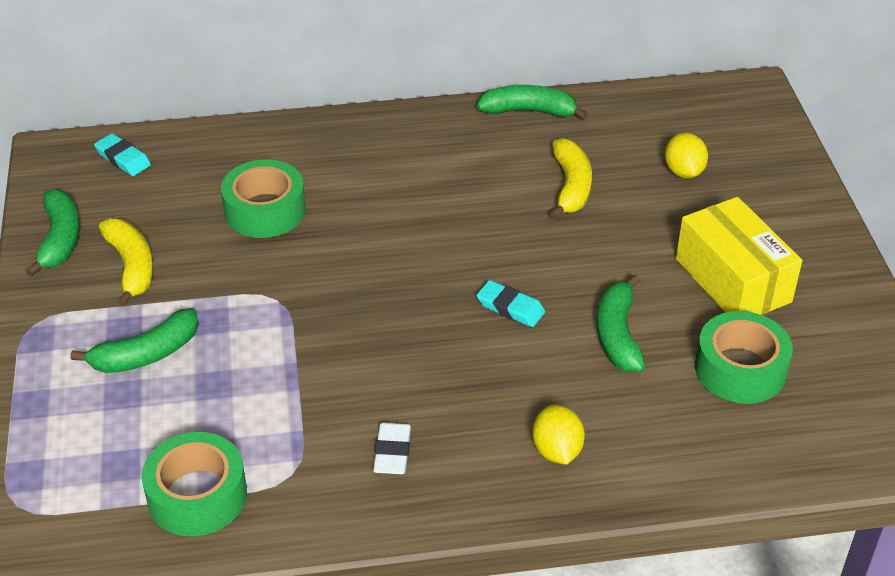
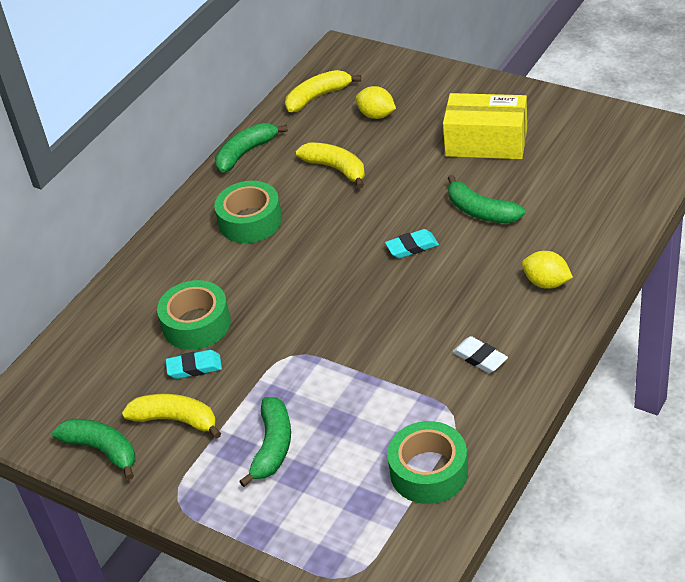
camera: 45 degrees left, 0 degrees up
(123, 158) = (53, 379): turquoise eraser -> turquoise eraser (194, 367)
(664, 114) = (318, 97): none -> yellow banana
(740, 369) = (556, 175): green tape -> green tape (250, 221)

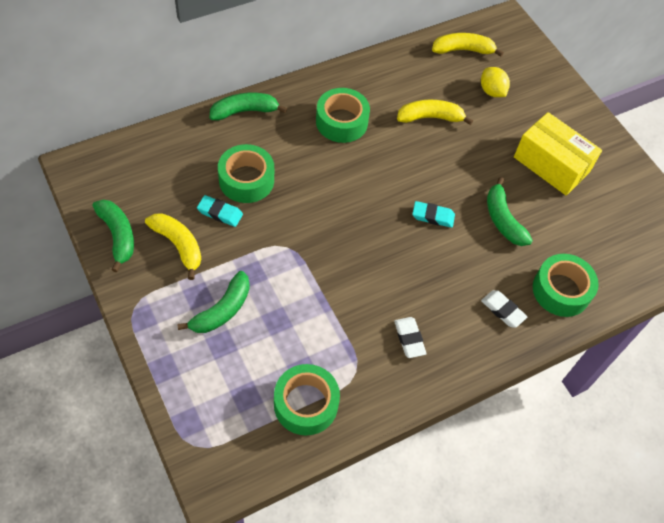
camera: 20 degrees right, 15 degrees up
(246, 153) = (380, 64): green banana -> green banana (244, 111)
(336, 169) = (430, 117): yellow banana -> yellow banana turned 75 degrees counterclockwise
(546, 283) = (503, 310): yellow lemon -> white eraser
(585, 236) = (561, 290): none -> green tape

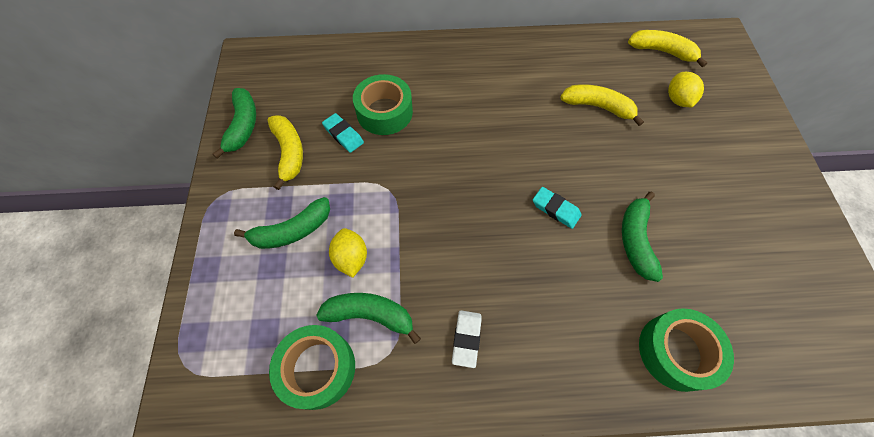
camera: 30 degrees right, 5 degrees up
(244, 111) = (416, 50): green banana -> green banana (370, 315)
(286, 313) = (351, 258): none -> yellow lemon
(341, 122) = (504, 85): green tape -> none
(503, 310) = (592, 348): white eraser -> none
(551, 164) = (719, 197): yellow box -> none

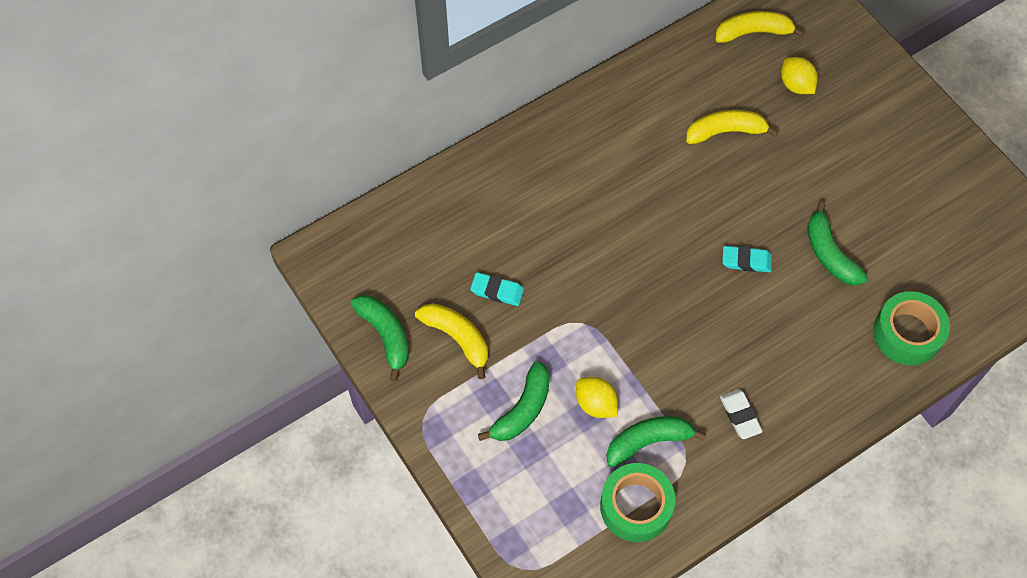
camera: 30 degrees left, 0 degrees up
(384, 112) = (520, 245): green tape -> none

